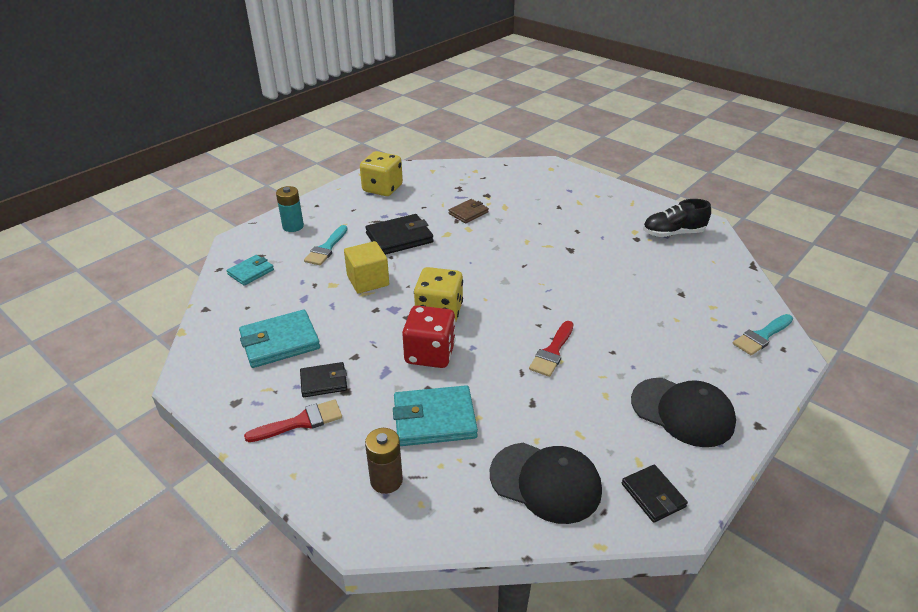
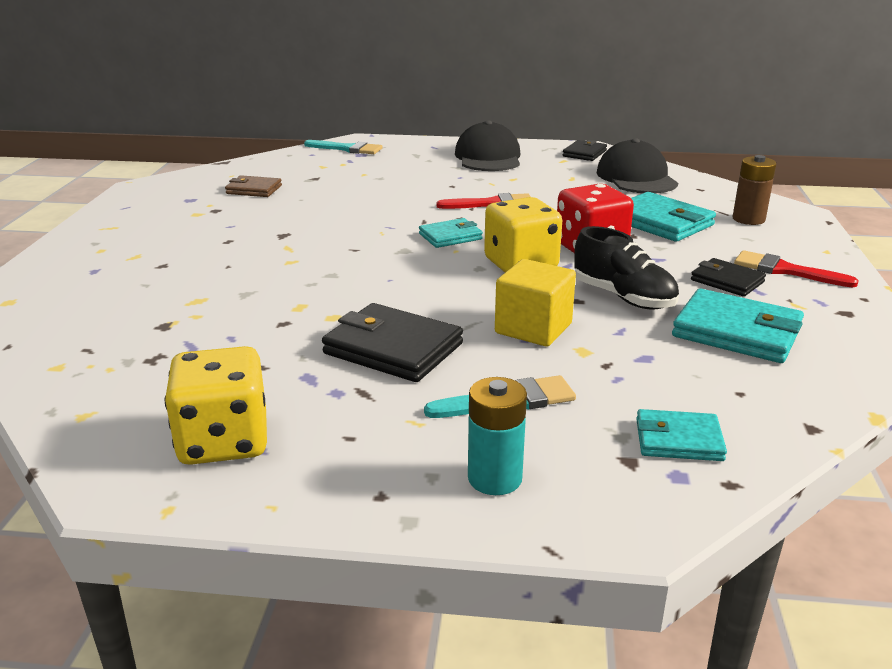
camera: 125 degrees left, 10 degrees down
(468, 213) = (248, 321): brown wallet -> brown wallet (254, 190)
(508, 306) = (450, 236): none -> turquoise wallet
(673, 233) = (183, 197): black shoe -> black shoe (623, 297)

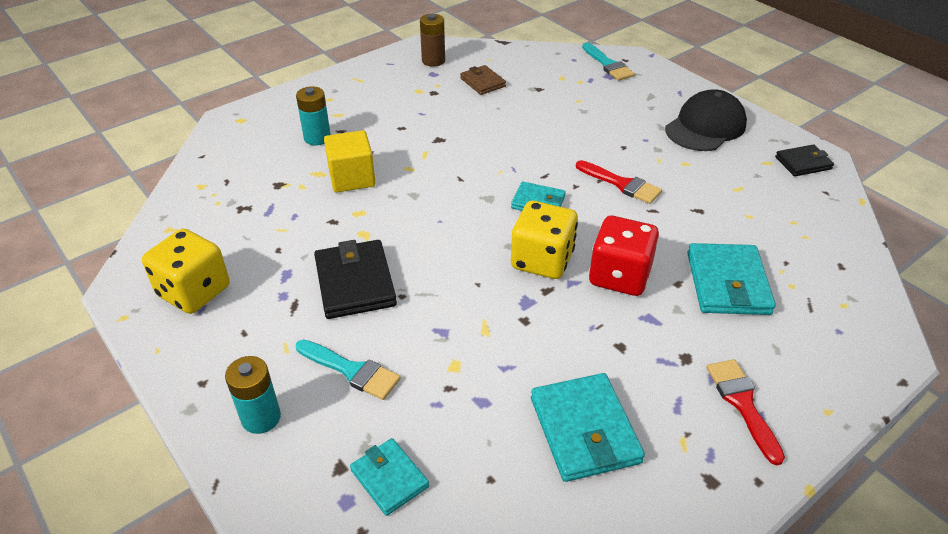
camera: 45 degrees right, 15 degrees up
(143, 279) = (317, 138): none -> turquoise battery
(533, 328) = (455, 324): yellow cube -> yellow cube (352, 178)
(623, 297) = (560, 339): black shoe -> none
(636, 178) = (800, 219): black cap -> none
(727, 281) = (669, 379): black wallet -> none
(748, 219) = (820, 328): brown battery -> brown battery (433, 61)

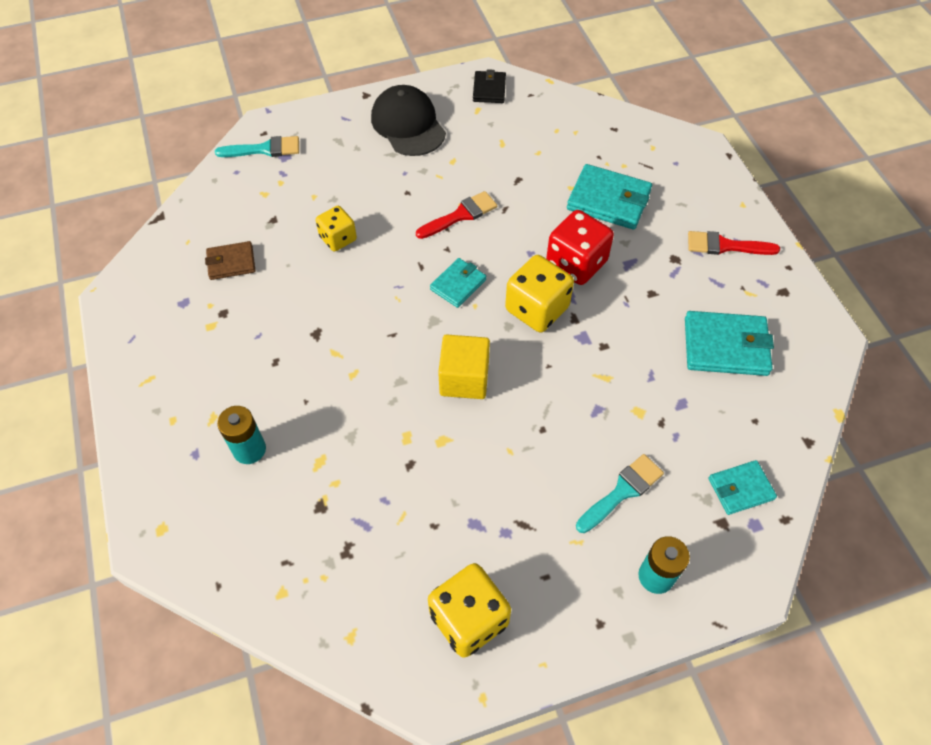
camera: 70 degrees left, 15 degrees up
(352, 178) = (344, 430): yellow cube -> yellow cube (464, 379)
(355, 283) = (511, 464): black wallet -> none
(433, 61) = (155, 294): brown battery -> none
(542, 124) = (338, 238): none -> yellow dice

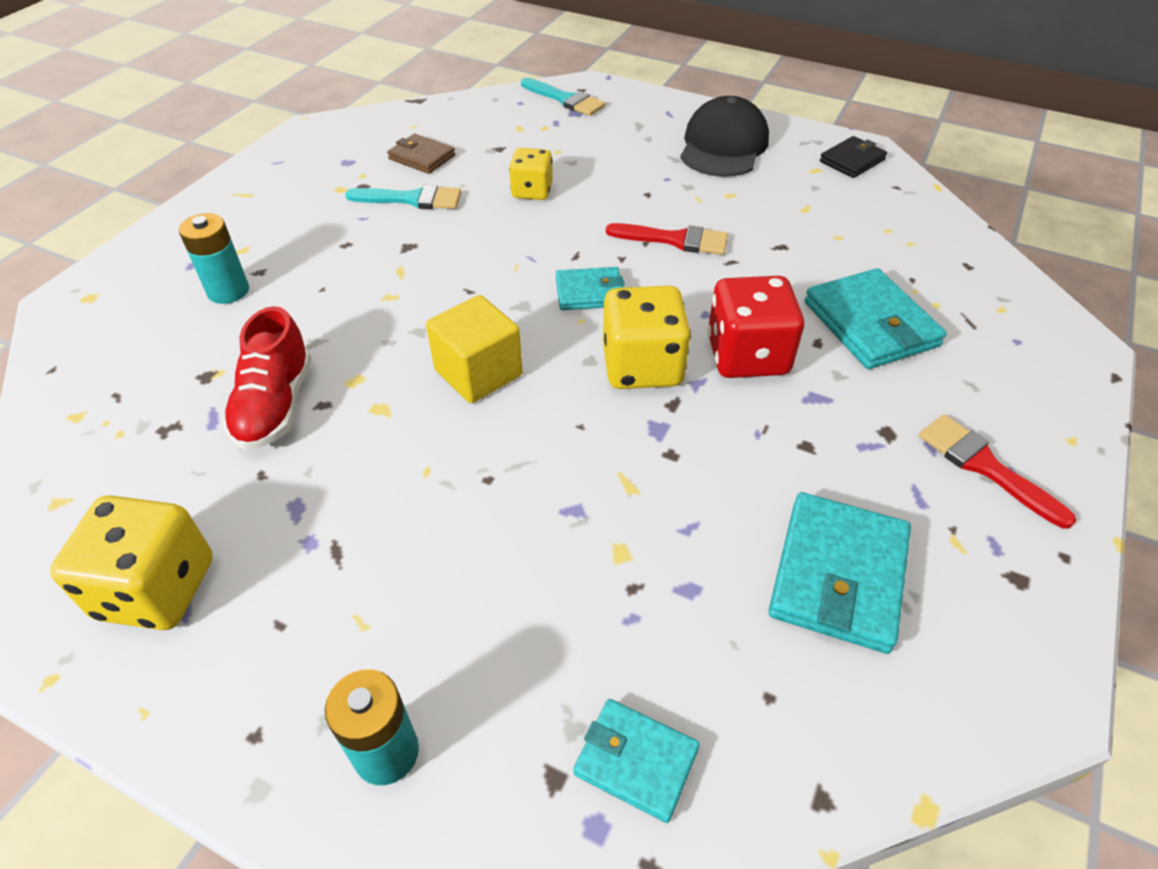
camera: 45 degrees right, 10 degrees down
(386, 487) = (275, 405): none -> red shoe
(622, 491) = (483, 618): turquoise brush -> turquoise brush (412, 199)
(725, 346) = (838, 575): turquoise wallet -> turquoise wallet turned 60 degrees clockwise

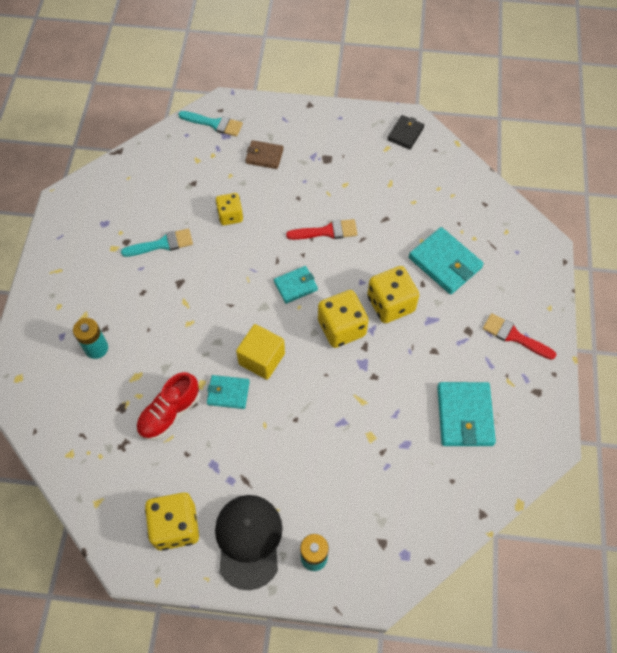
camera: 20 degrees left, 15 degrees up
(275, 405) = (169, 413): red shoe -> red shoe turned 60 degrees clockwise
(422, 157) = (149, 205): brown wallet -> brown wallet (264, 156)
(636, 761) = (410, 525): turquoise wallet -> turquoise wallet (228, 393)
(723, 146) = (328, 142): black cap -> black cap (248, 541)
(747, 356) = (390, 304): red dice -> yellow dice

